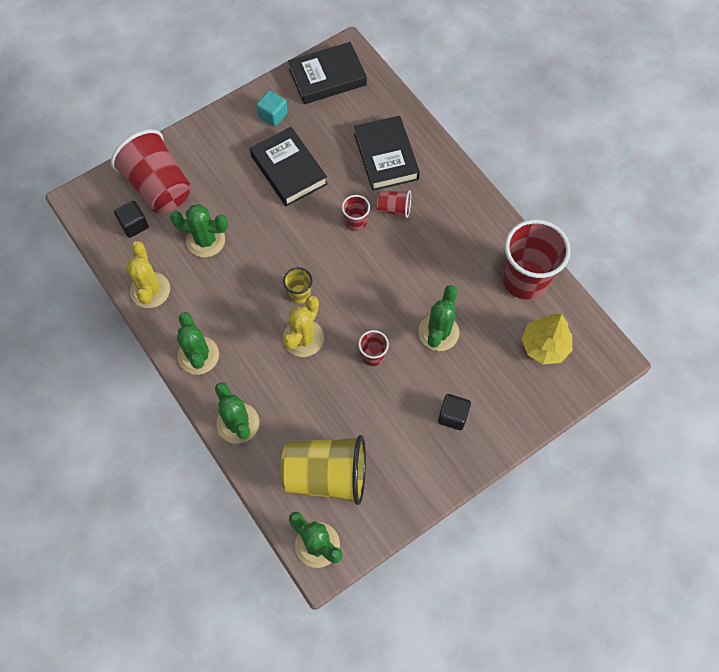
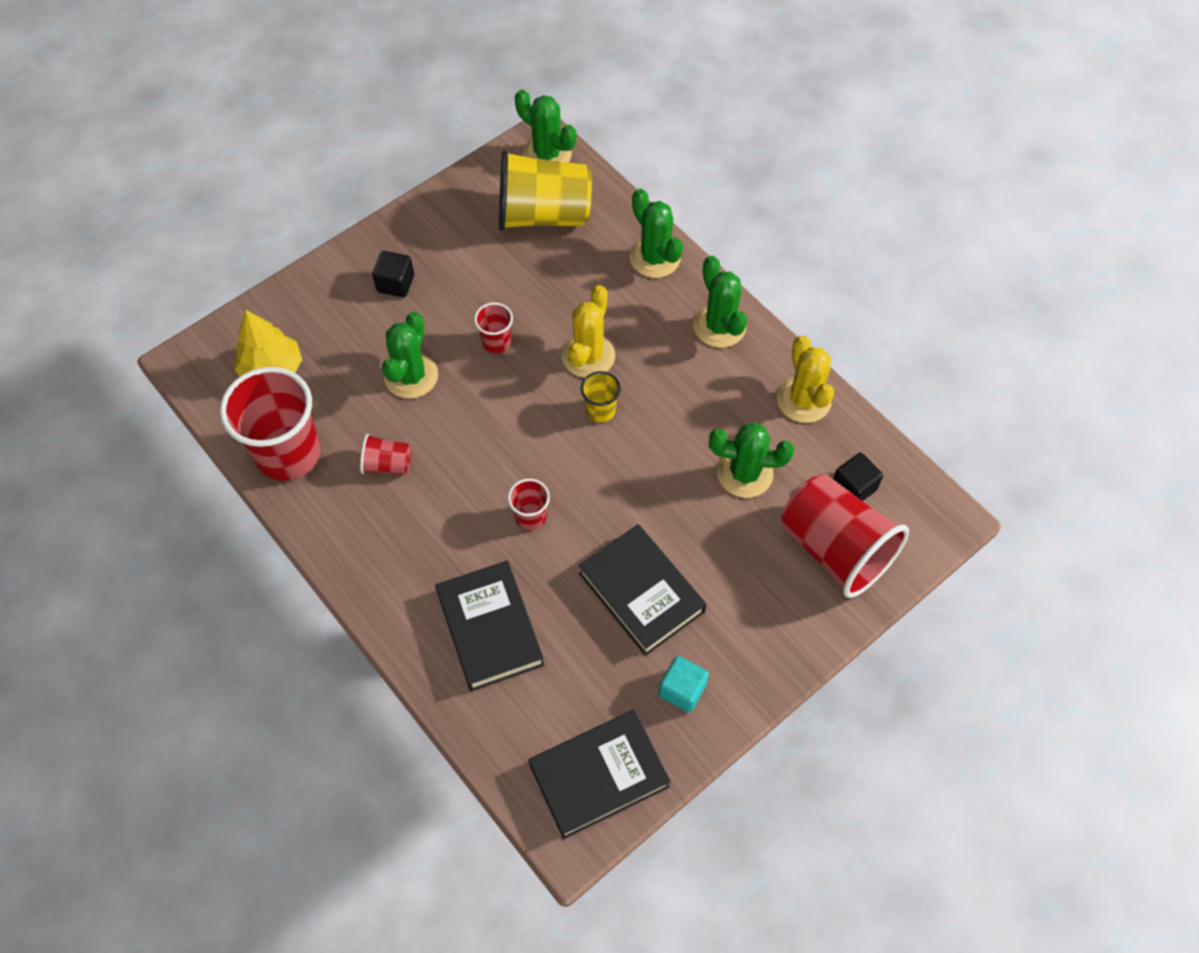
camera: 175 degrees right, 5 degrees down
(394, 209) = (474, 542): red cup -> red cup (387, 464)

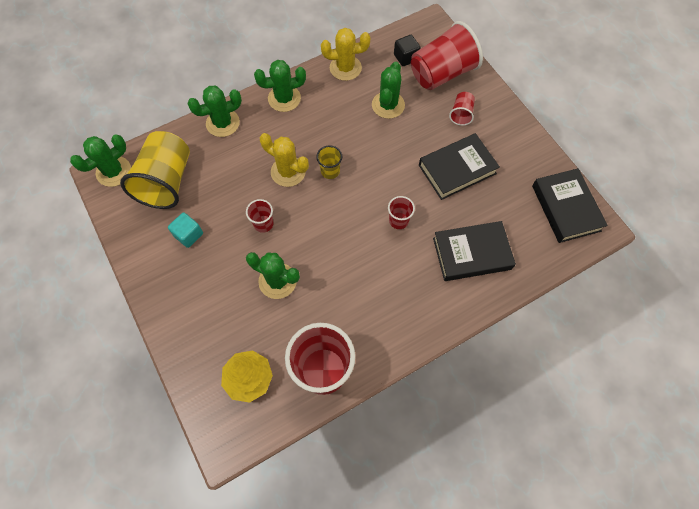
camera: 80 degrees left, 5 degrees up
(387, 464) = (345, 303): red cup -> red cup (461, 114)
(395, 283) = (195, 283): black cube -> none
(682, 690) = (518, 159): turquoise cube -> turquoise cube (188, 235)

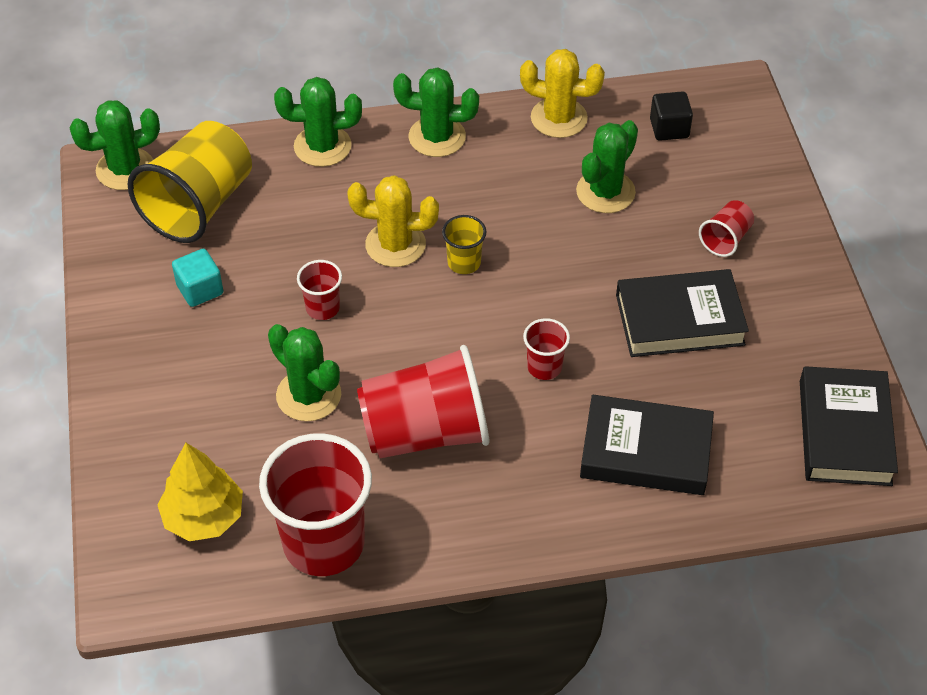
camera: 20 degrees right, 15 degrees down
(288, 172) = (395, 245): yellow cactus -> yellow cactus turned 45 degrees counterclockwise
(442, 73) = (720, 169): red cup -> red cup (426, 432)

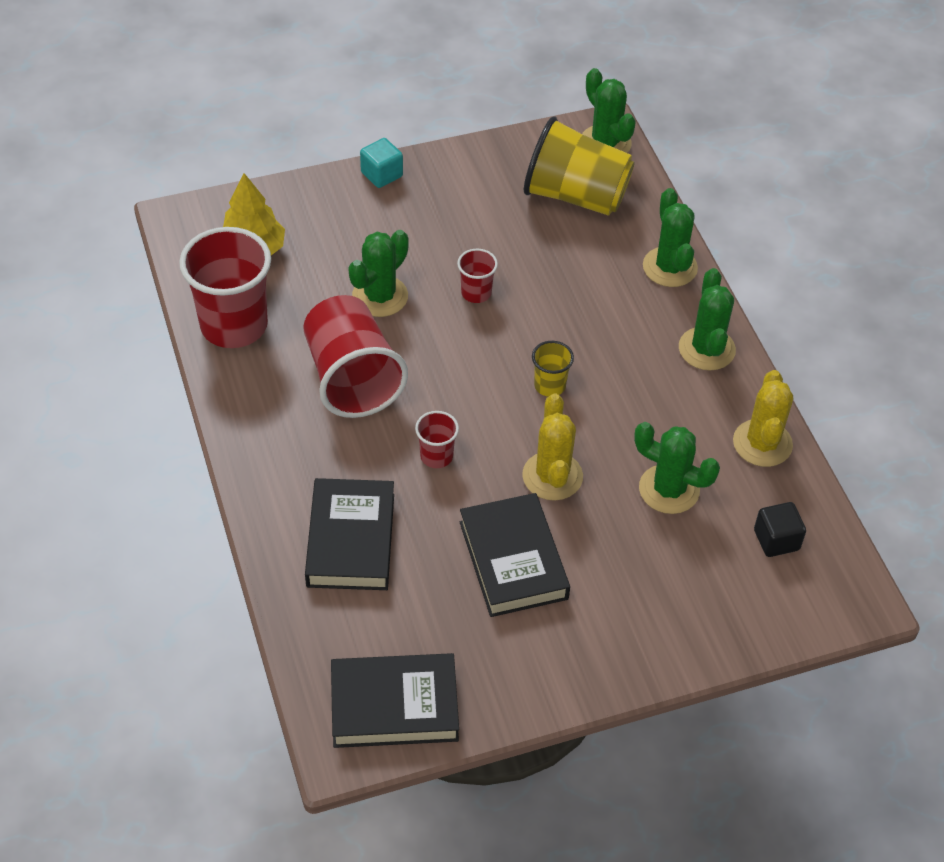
camera: 80 degrees right, 0 degrees up
(200, 289) = (481, 211): turquoise cube -> turquoise cube (381, 174)
(395, 245) = (560, 333): yellow cactus -> yellow cactus (552, 476)
(725, 239) = (629, 596): red cup -> none

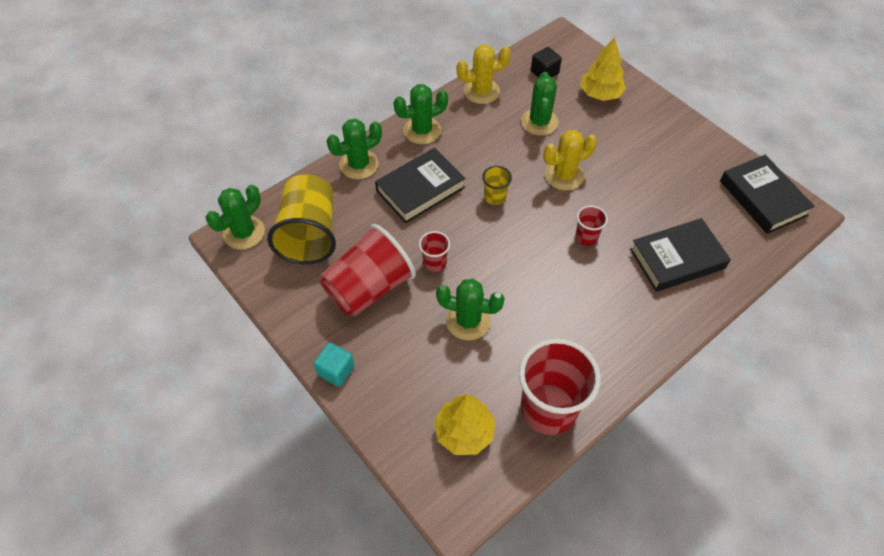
camera: 110 degrees left, 5 degrees up
(352, 378) = (552, 308): red cup -> red cup (369, 288)
(513, 560) = (634, 176): black book -> black book (420, 189)
(699, 595) = (600, 94): none -> yellow tree

